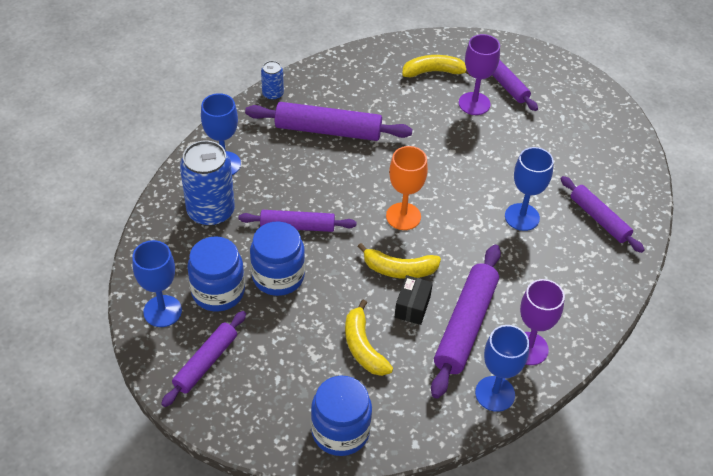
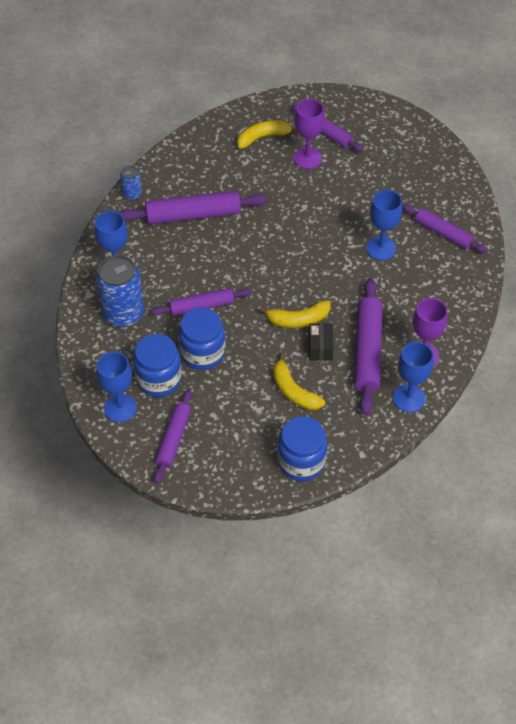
camera: 15 degrees left, 5 degrees up
(403, 216) = (285, 274): orange goblet -> none

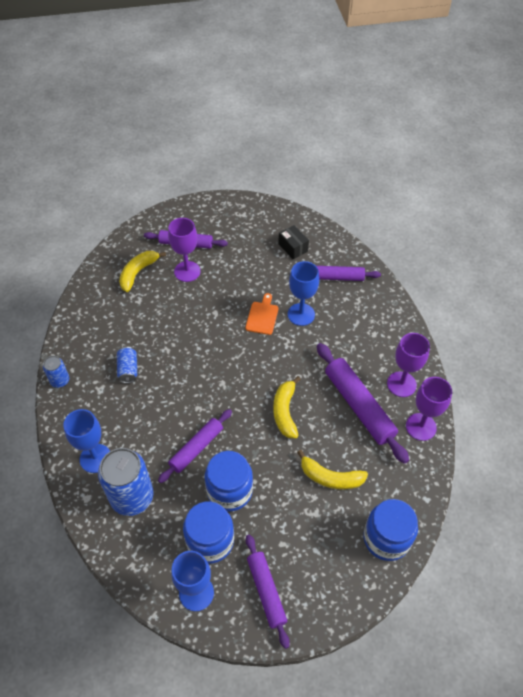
camera: 35 degrees left, 0 degrees up
(193, 215) = (128, 370): purple rolling pin -> blue can
(298, 319) = (285, 411): yellow banana -> yellow banana turned 135 degrees clockwise
(320, 347) = (321, 425): black box -> black box (293, 247)
(344, 231) = (262, 316): none -> orange cutting board
(409, 398) = (421, 427): blue goblet -> purple goblet

